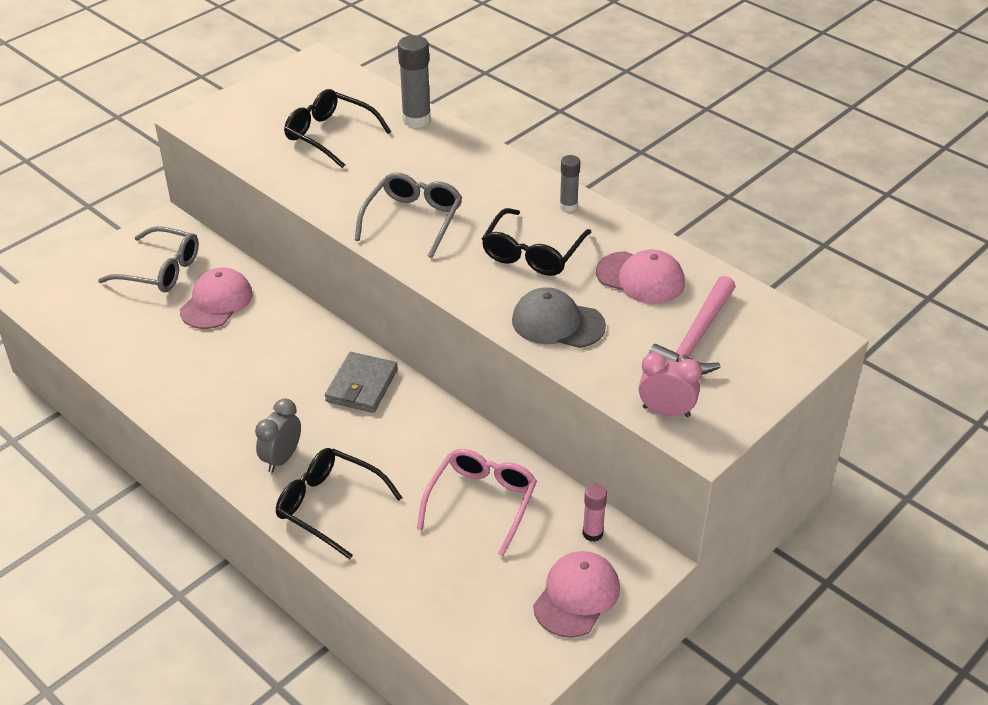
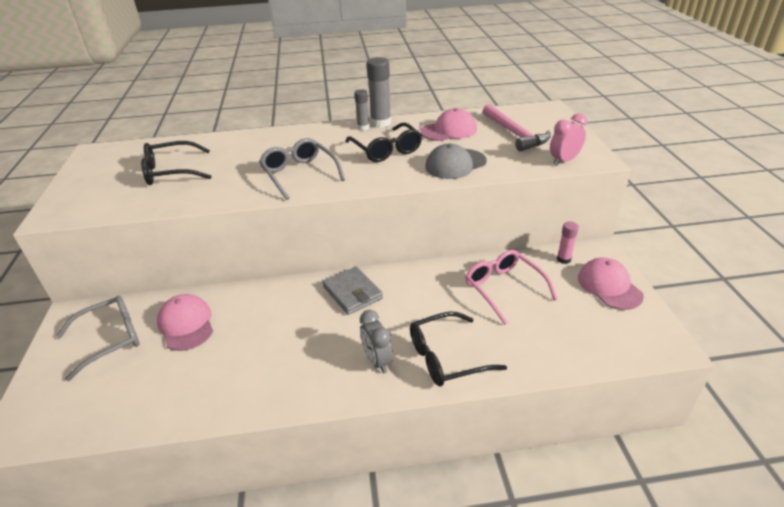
camera: 50 degrees left, 5 degrees down
(416, 120) = (213, 141): grey glue stick -> grey glue stick (381, 123)

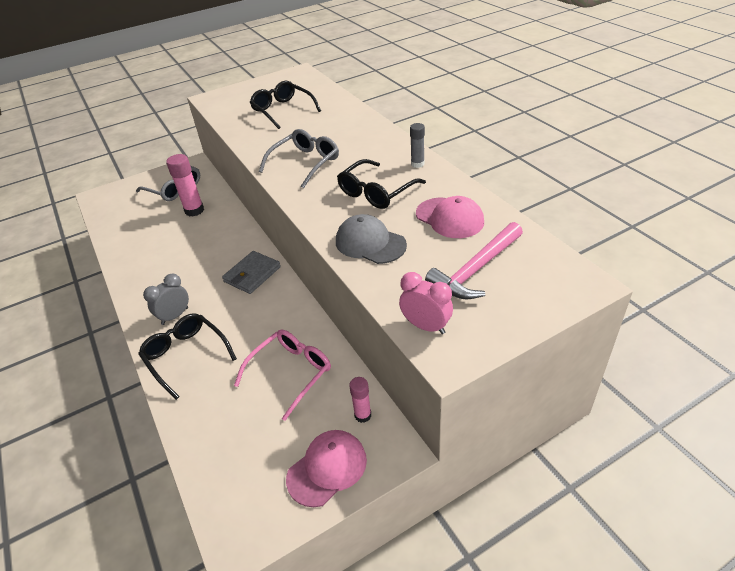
camera: 70 degrees right, 5 degrees up
(186, 324) = (194, 210): pink cap -> pink glue stick
(381, 123) = (435, 171): grey glue stick -> none

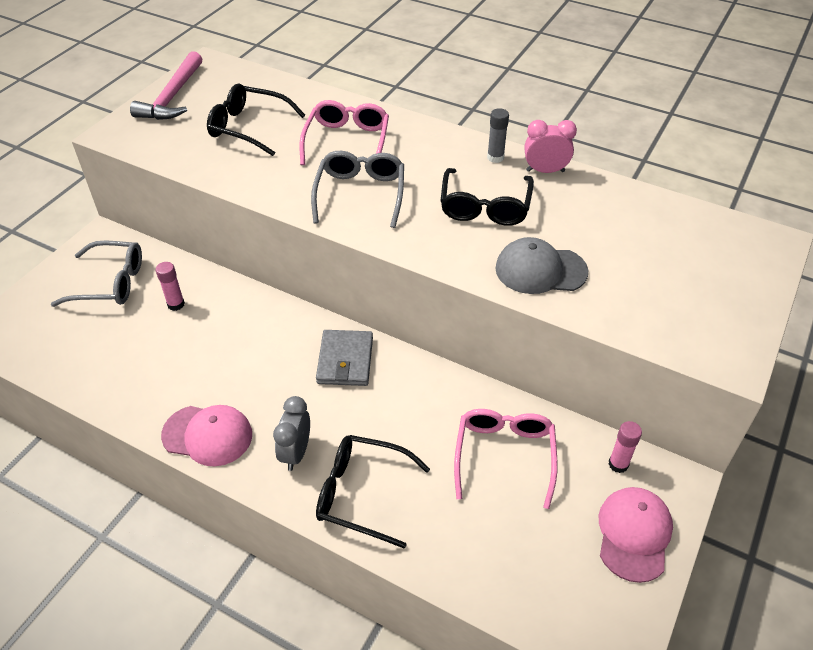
camera: 35 degrees left, 5 degrees up
(194, 210) = (176, 304): pink glue stick -> pink glue stick, size x0.59
(330, 131) = (347, 142): none -> pink glasses
(426, 326) = (683, 339): pink clock -> pink clock (545, 171)
(449, 218) = (592, 213): pink cap -> pink cap (207, 435)
(476, 269) = (671, 262): pink hammer -> pink hammer (172, 97)

